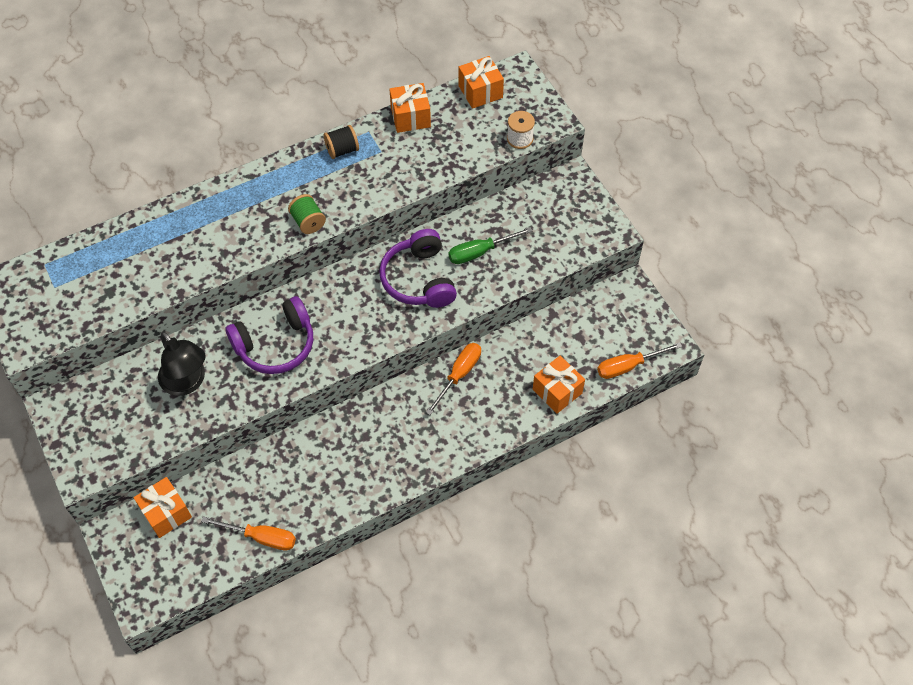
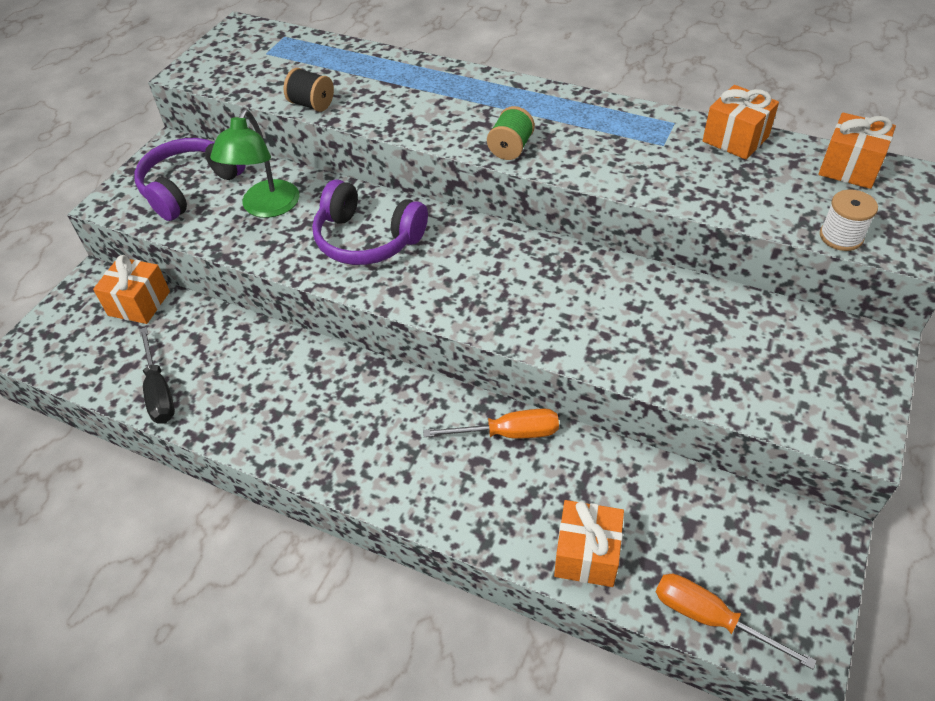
camera: 55 degrees right, 10 degrees down
(187, 382) = (266, 208): black lamp -> green lamp
(261, 537) = (159, 391): orange screwdriver -> black screwdriver
(342, 150) = (626, 119): black spool -> black spool (312, 104)
(419, 279) = (566, 296): purple headphones -> purple headphones (190, 187)
(480, 252) = (665, 325): green screwdriver -> none

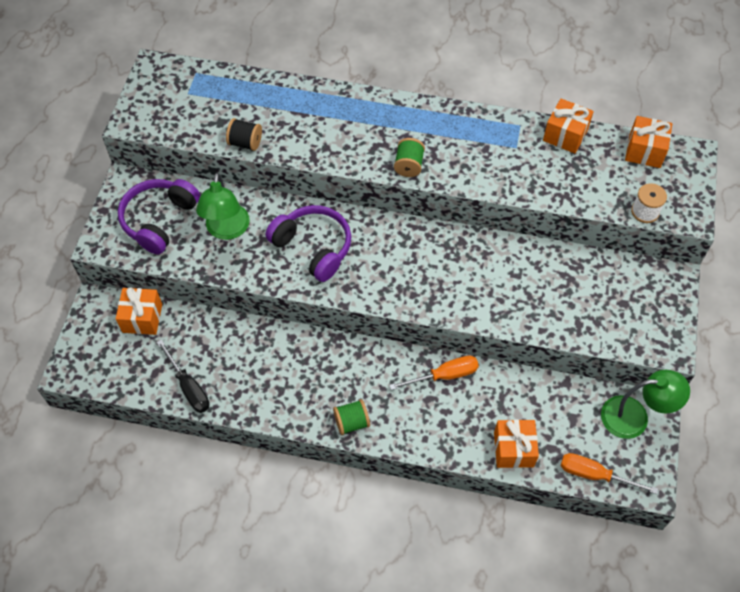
camera: 15 degrees left, 10 degrees up
(357, 473) = (351, 422): none -> green spool
(367, 239) = (313, 247): purple headphones -> purple headphones turned 150 degrees counterclockwise
(790, 541) = (634, 417): none -> green lamp

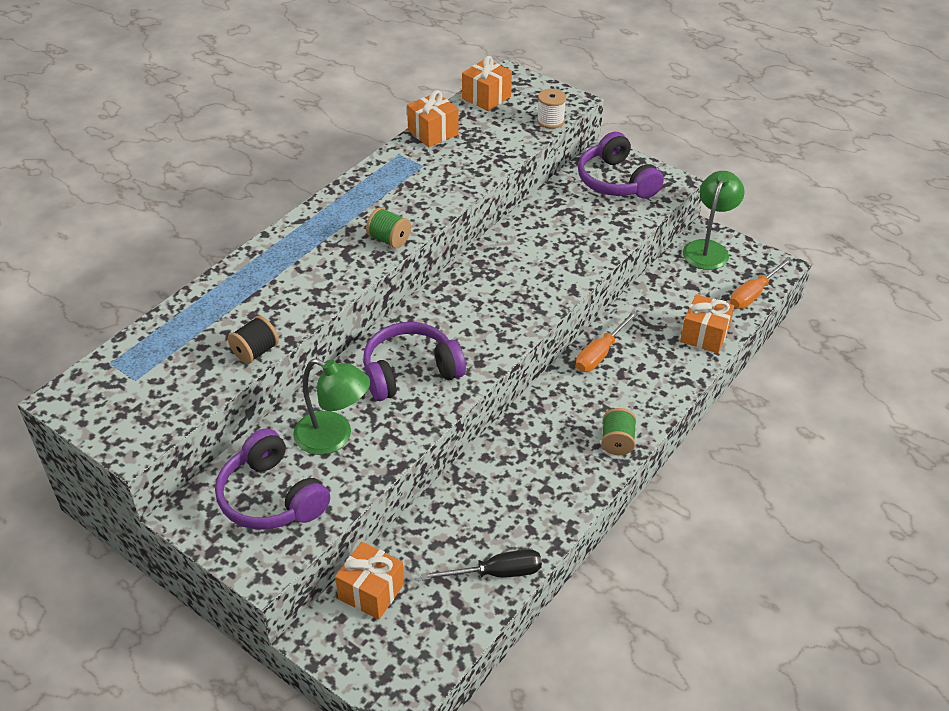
camera: 65 degrees left, 15 degrees down
(444, 375) = (600, 353): orange screwdriver -> orange screwdriver turned 150 degrees counterclockwise
(637, 301) = (616, 181): none -> purple headphones

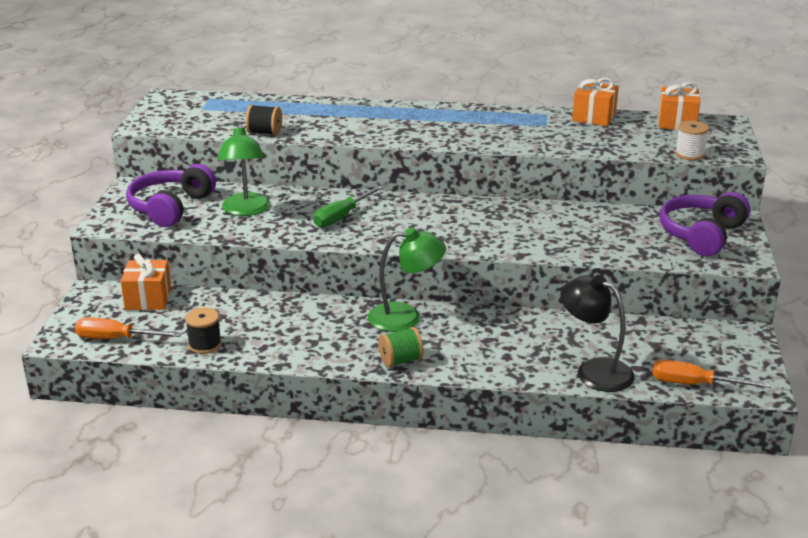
camera: 60 degrees right, 15 degrees down
(389, 240) = (438, 139): green spool -> none
(410, 372) = (342, 217): purple headphones -> green screwdriver
(496, 573) = (205, 345): black screwdriver -> black spool
(600, 353) = (501, 322): orange screwdriver -> orange screwdriver (116, 339)
(704, 335) = (594, 371): orange gift -> black lamp
(708, 249) = (725, 340): green lamp -> green lamp (405, 317)

